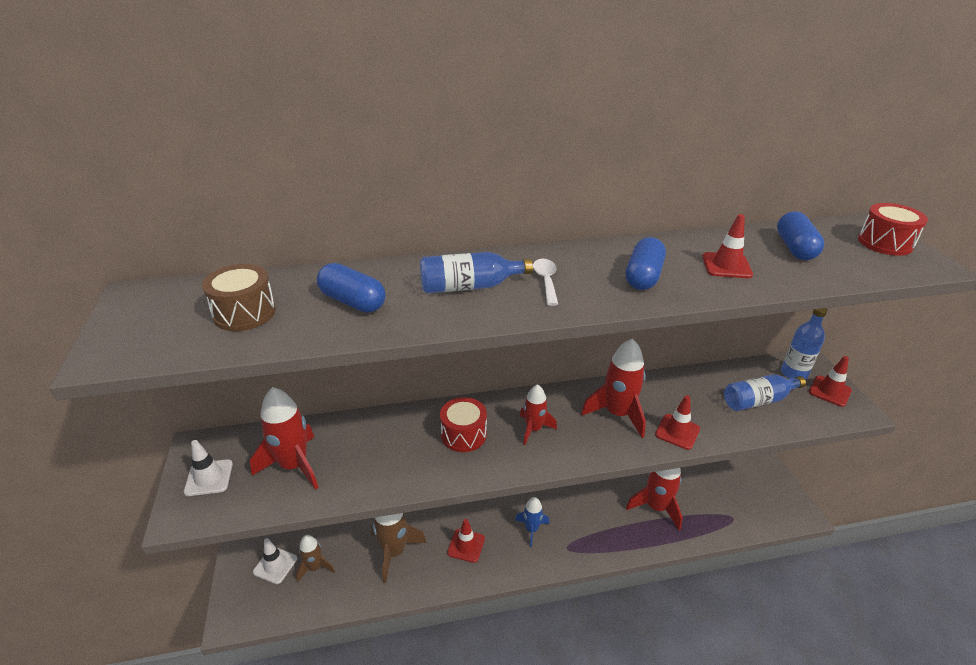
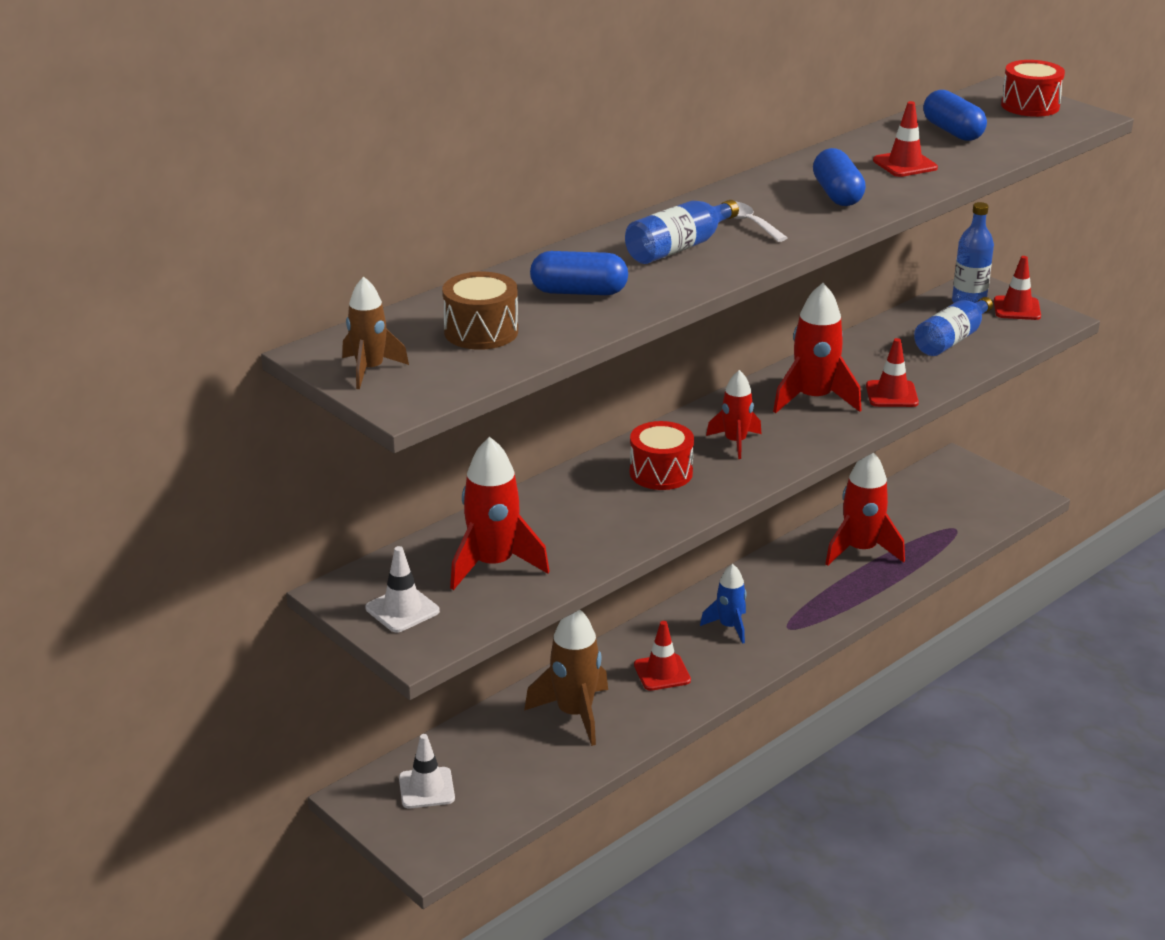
camera: 30 degrees left, 5 degrees down
(315, 567) = (485, 769): brown rocket -> brown rocket (370, 370)

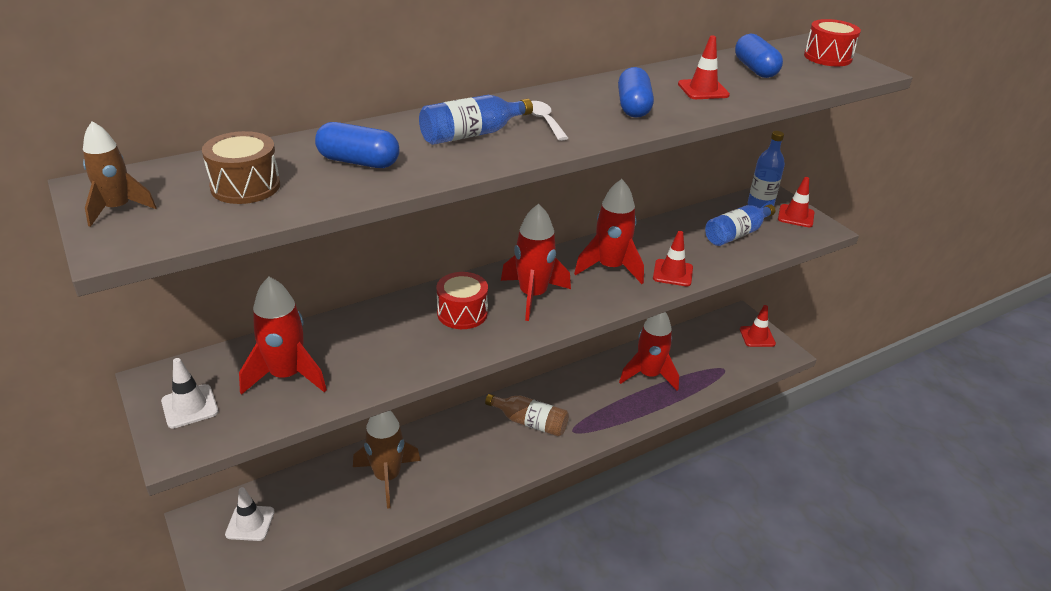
camera: 10 degrees right, 5 degrees up
(662, 672) = (465, 453): red traffic cone -> red traffic cone (757, 336)
(729, 627) = (530, 422): blue rocket -> brown bottle
(735, 442) = (533, 295): red rocket -> red rocket, size x1.63

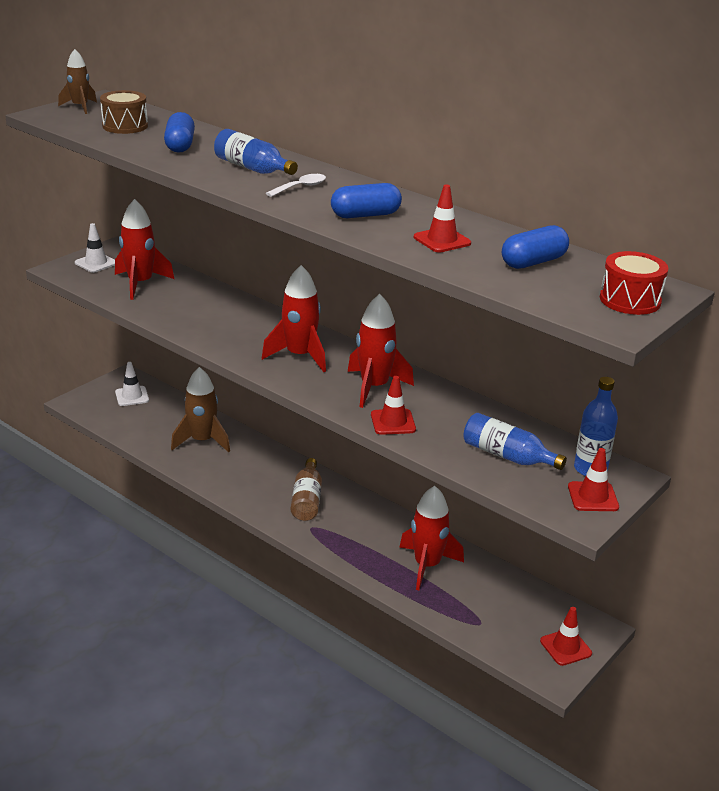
camera: 70 degrees right, 5 degrees down
(462, 313) = (253, 330): red drum -> none

